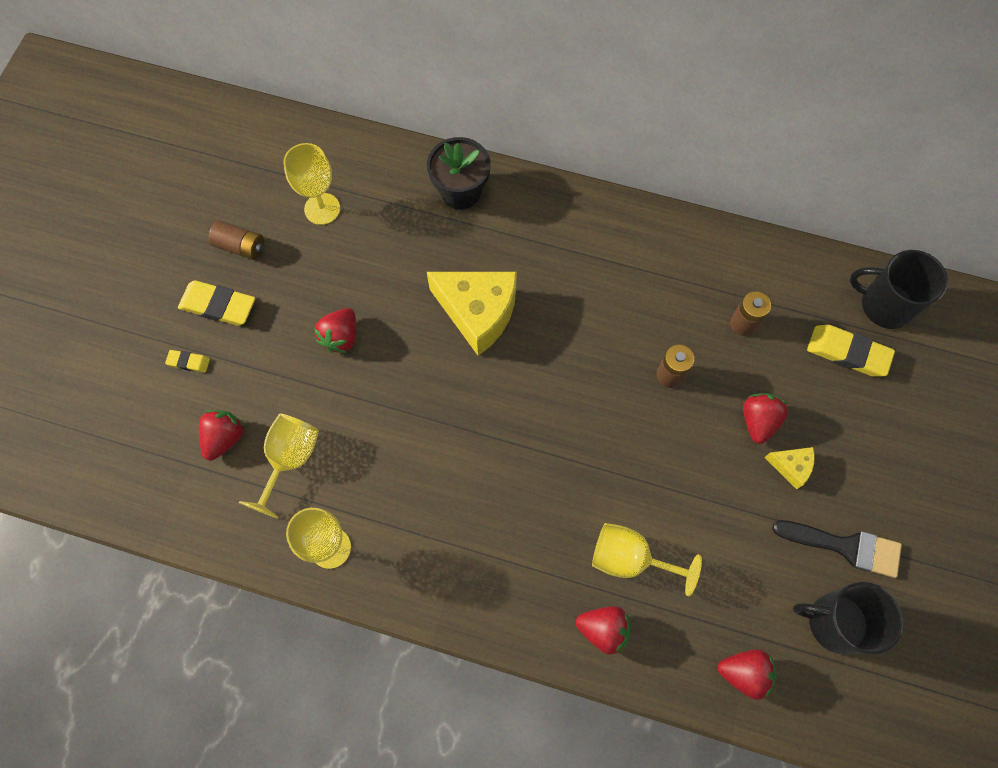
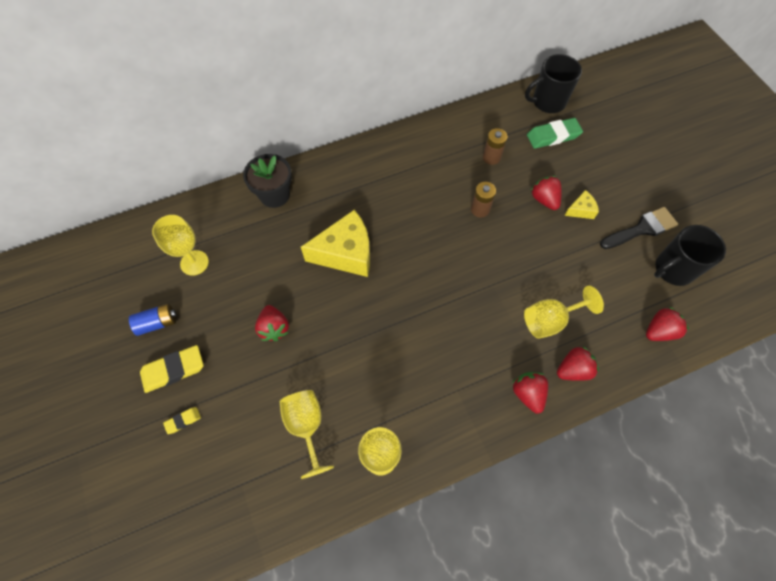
camera: 40 degrees left, 5 degrees down
(224, 438) = (251, 448): red strawberry -> red strawberry (528, 394)
(240, 246) = (157, 323): brown battery -> blue battery
(847, 353) = (553, 136): yellow eraser -> green eraser

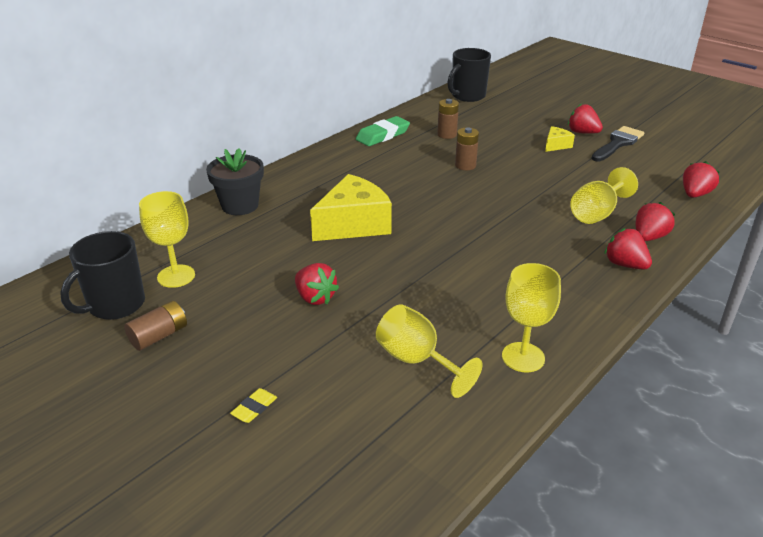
camera: 25 degrees left, 30 degrees down
(157, 323) = (159, 336): blue battery -> brown battery
(173, 370) = (209, 368): yellow eraser -> none
(544, 199) = (518, 147): red strawberry -> red strawberry (582, 132)
(553, 136) = (490, 112): green eraser -> green eraser (383, 135)
(673, 269) = (667, 158): black mug -> black mug (115, 305)

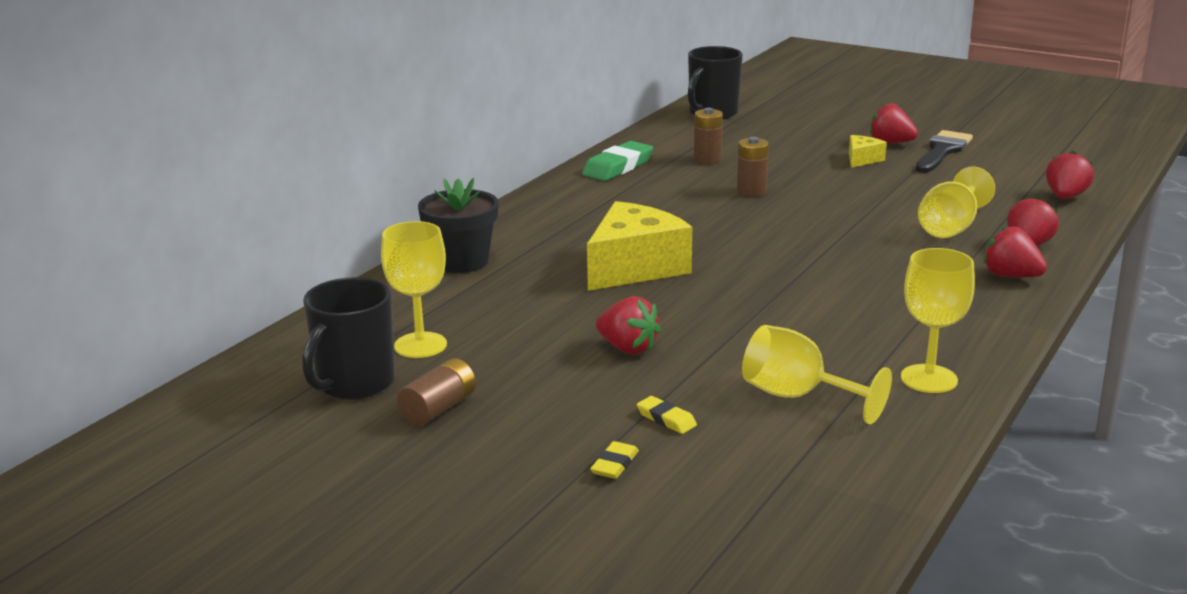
camera: 10 degrees left, 10 degrees down
(311, 369) = (666, 419): none -> yellow eraser

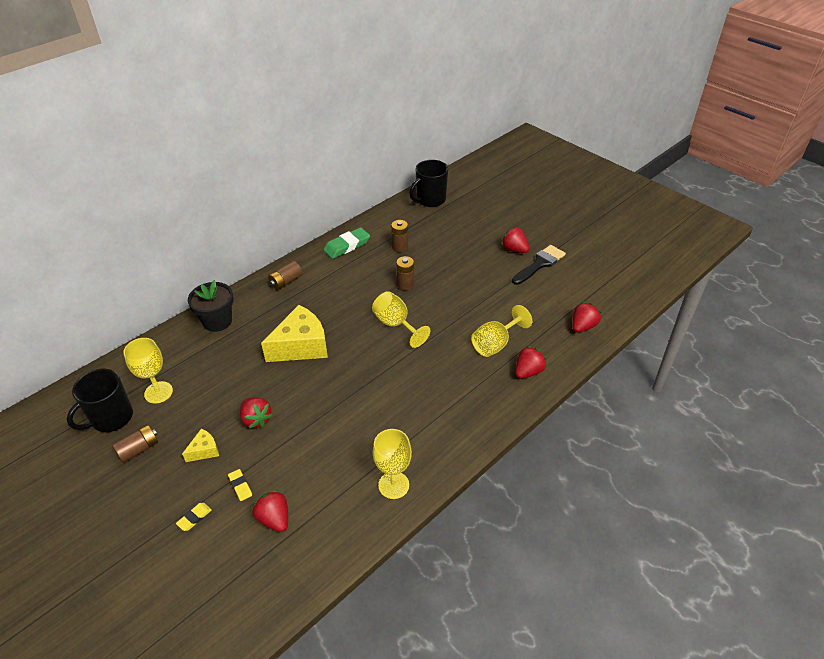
camera: 15 degrees right, 20 degrees up
(547, 211) = (286, 282): none -> brown battery
(798, 397) = (316, 484): yellow goblet -> yellow goblet (396, 325)
(862, 160) = (487, 264): yellow cheese -> yellow cheese (204, 450)
(1010, 276) = (499, 399): red strawberry -> red strawberry (274, 519)

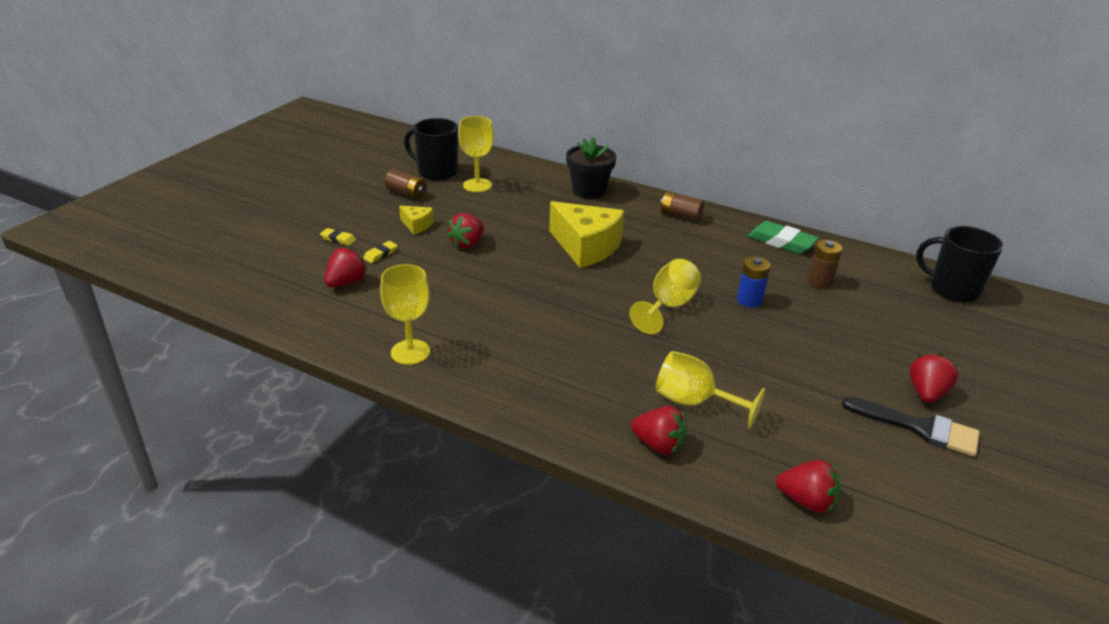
camera: 70 degrees right, 10 degrees down
(405, 284) = (749, 300): brown battery -> blue battery

